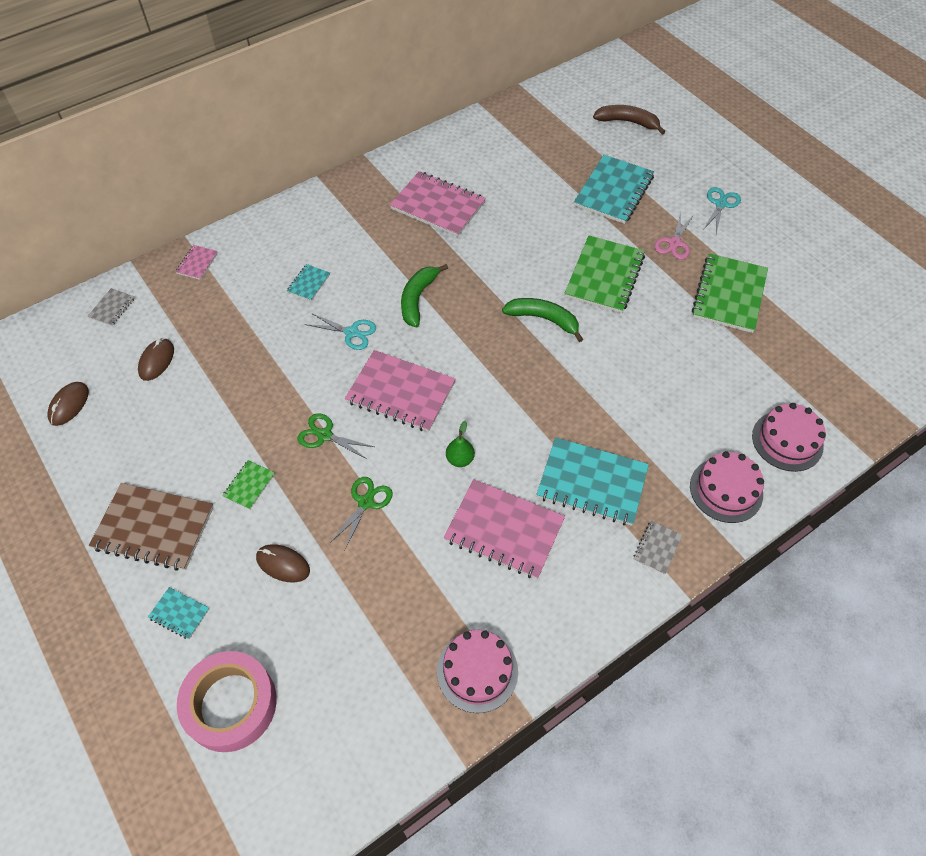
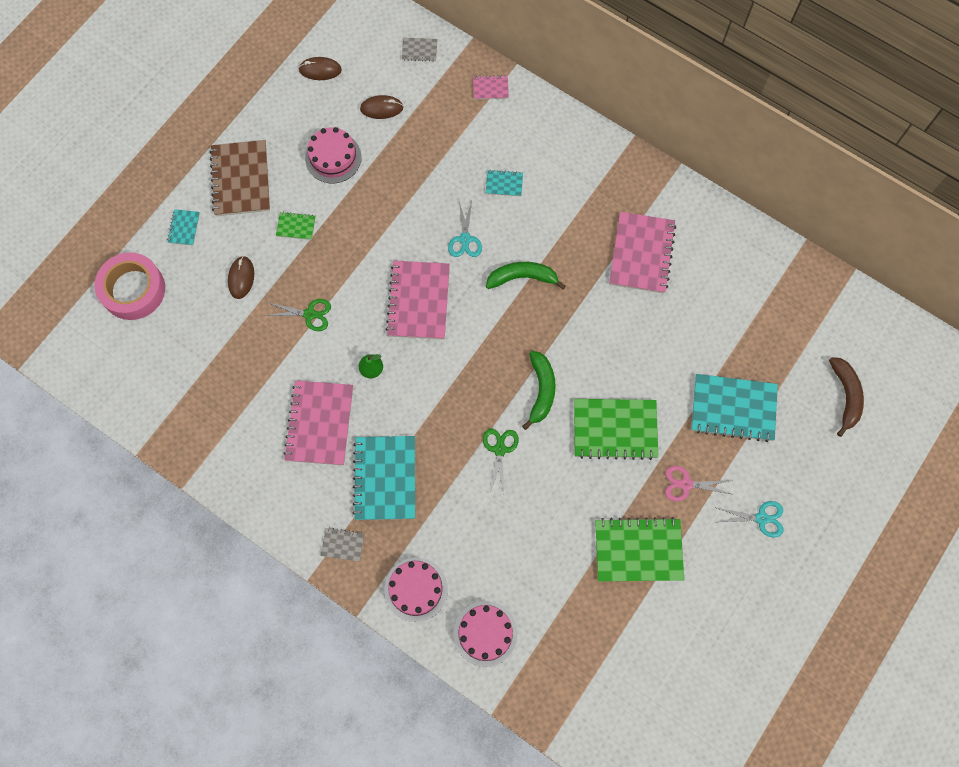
camera: 70 degrees right, 15 degrees up
(324, 435) = (358, 260): green scissors -> green scissors (500, 449)
(477, 671) = (203, 441): pink cake -> pink cake (333, 158)

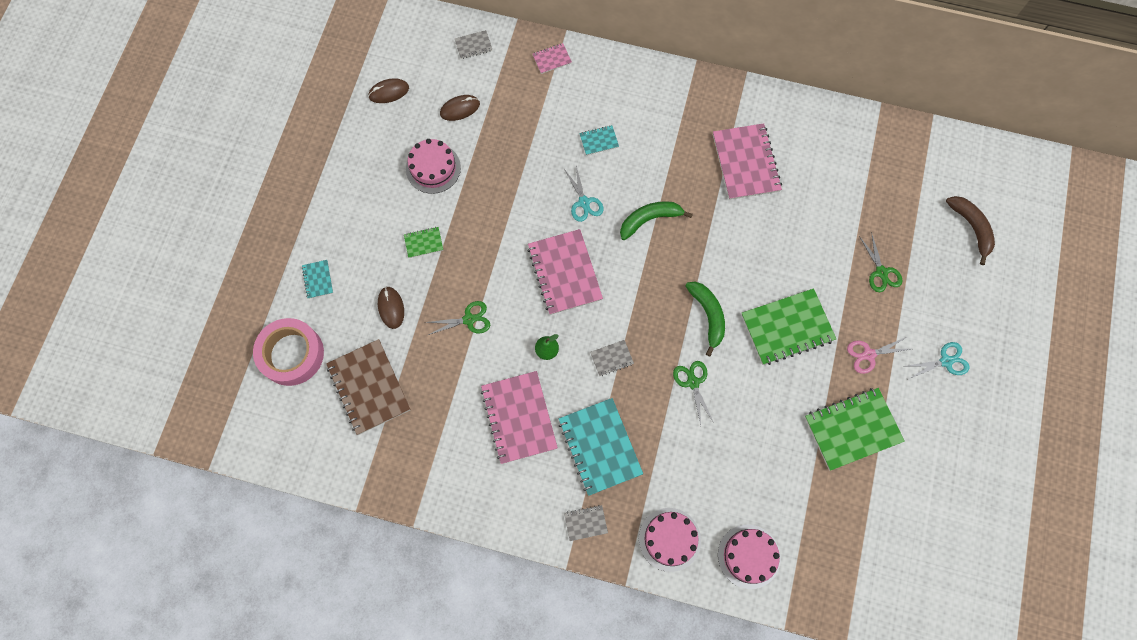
camera: 20 degrees left, 0 degrees up
(241, 179) = (354, 216): brown notebook -> brown notebook (369, 387)
(430, 398) = (611, 358): none -> grey notebook
(733, 408) = (881, 272): turquoise notebook -> green scissors

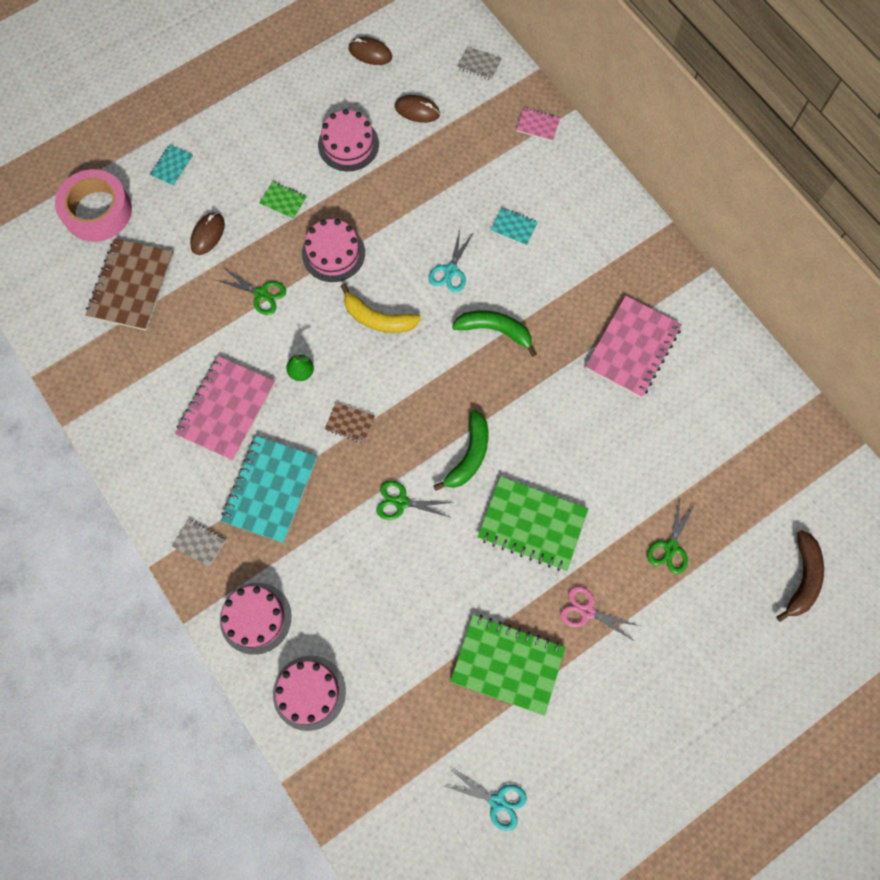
camera: 40 degrees right, 0 degrees up
(493, 252) = (333, 253): none -> pink cake
(565, 273) = (377, 318): pink notebook -> yellow banana
(611, 358) = (350, 423): grey notebook -> brown notebook
(693, 382) = (401, 502): green scissors -> green scissors turned 105 degrees counterclockwise
(946, 361) = (657, 679): turquoise scissors -> turquoise scissors (497, 801)

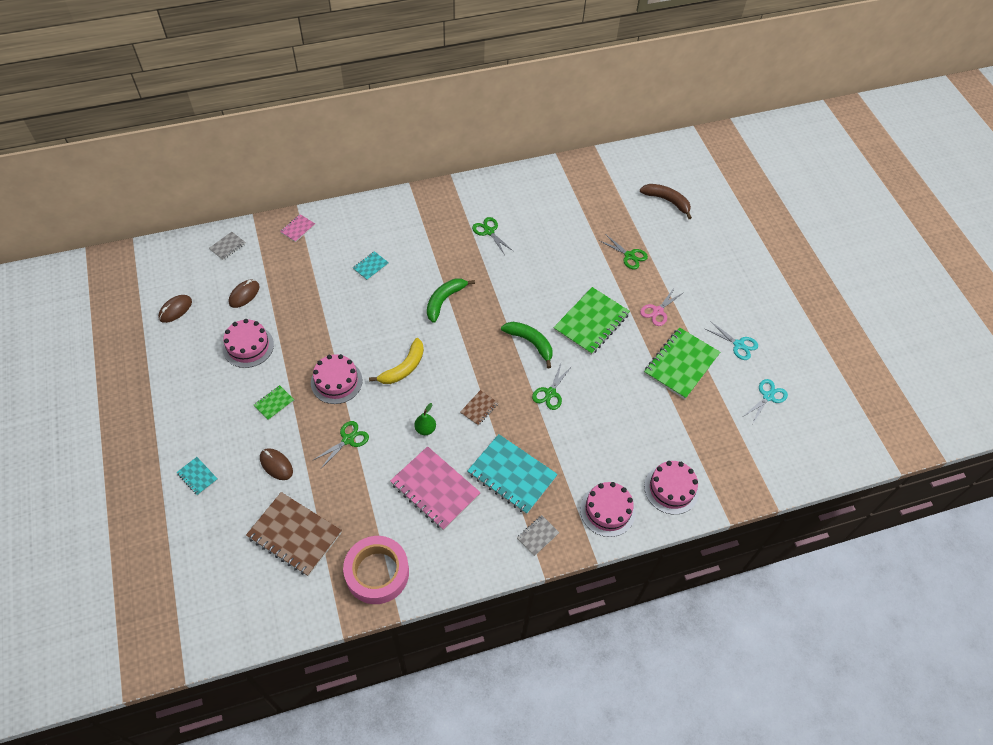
camera: 75 degrees left, 15 degrees down
(97, 211) = (209, 546): pink tape -> pink tape (377, 573)
(450, 271) = (386, 313): turquoise scissors -> turquoise scissors (738, 345)
(632, 348) = (489, 231): pink notebook -> green scissors

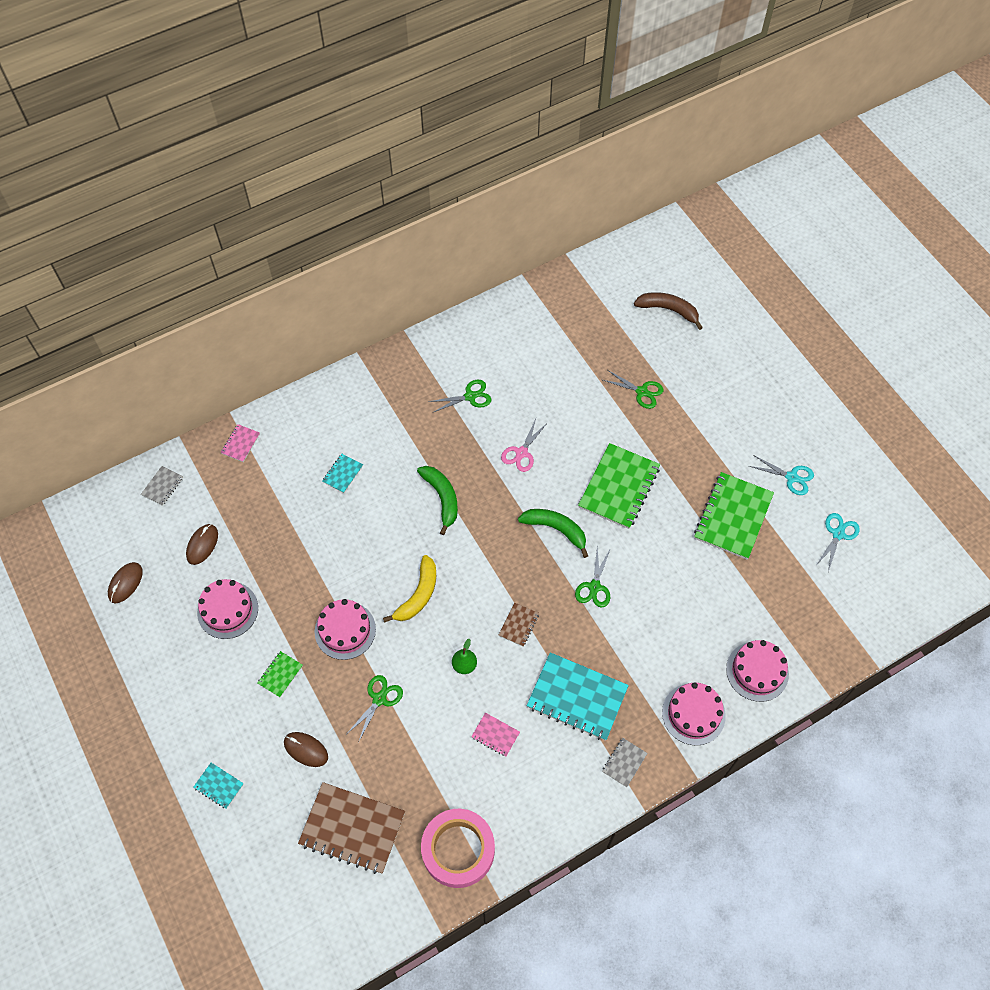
camera: 10 degrees left, 5 degrees up
(435, 489) = (495, 735): pink notebook -> pink notebook, size x0.46
(444, 300) = (442, 498): green banana -> green banana turned 135 degrees clockwise
(489, 231) = (470, 396): green scissors -> green scissors turned 120 degrees clockwise
(658, 311) = (691, 456): pink scissors -> pink scissors (521, 453)

